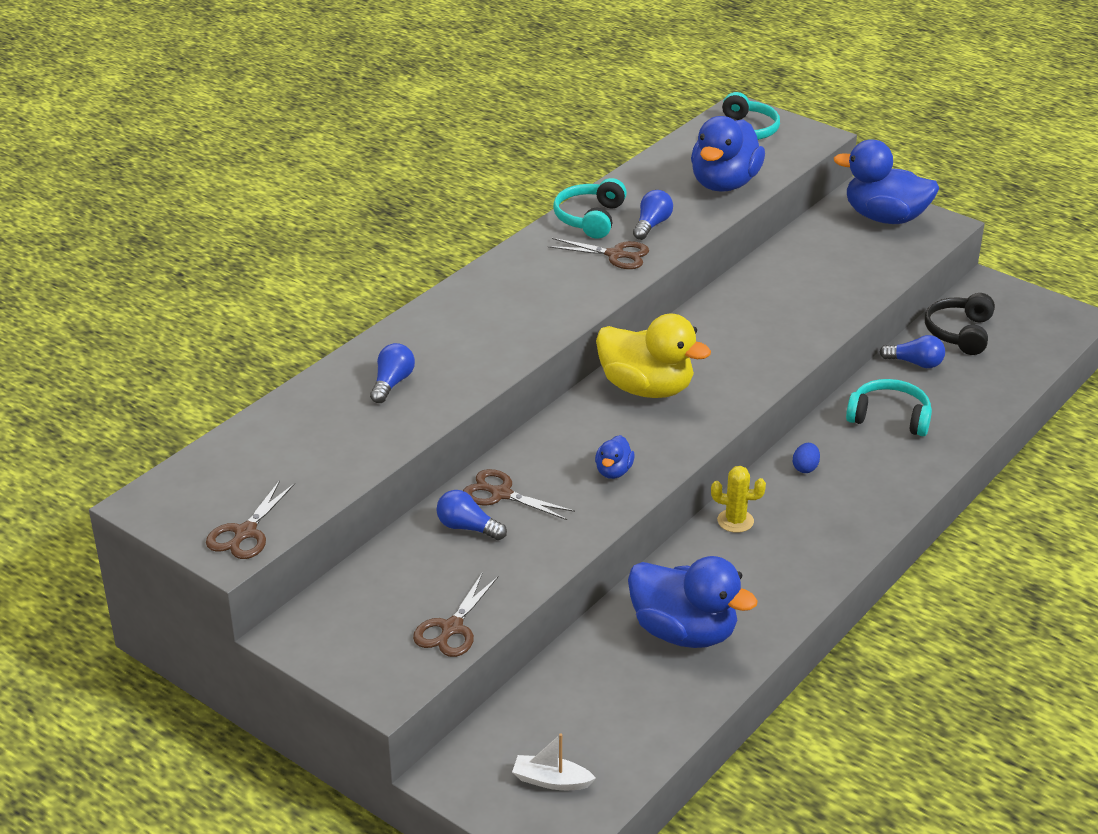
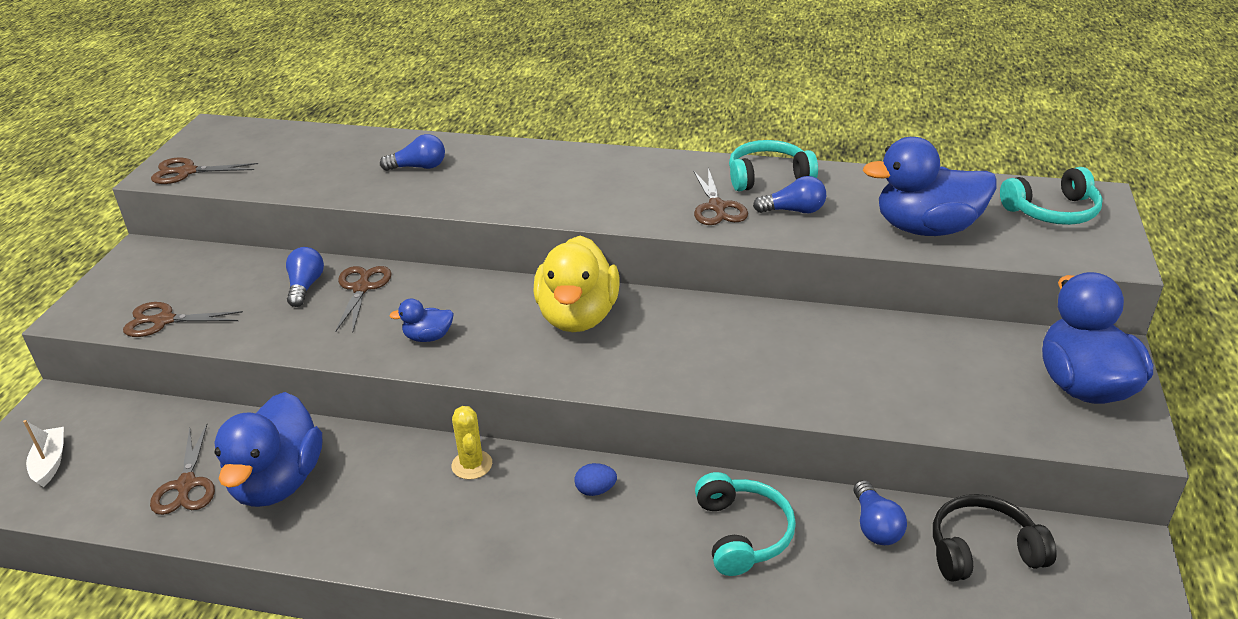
camera: 65 degrees right, 0 degrees up
(650, 689) = (186, 485): none -> brown scissors

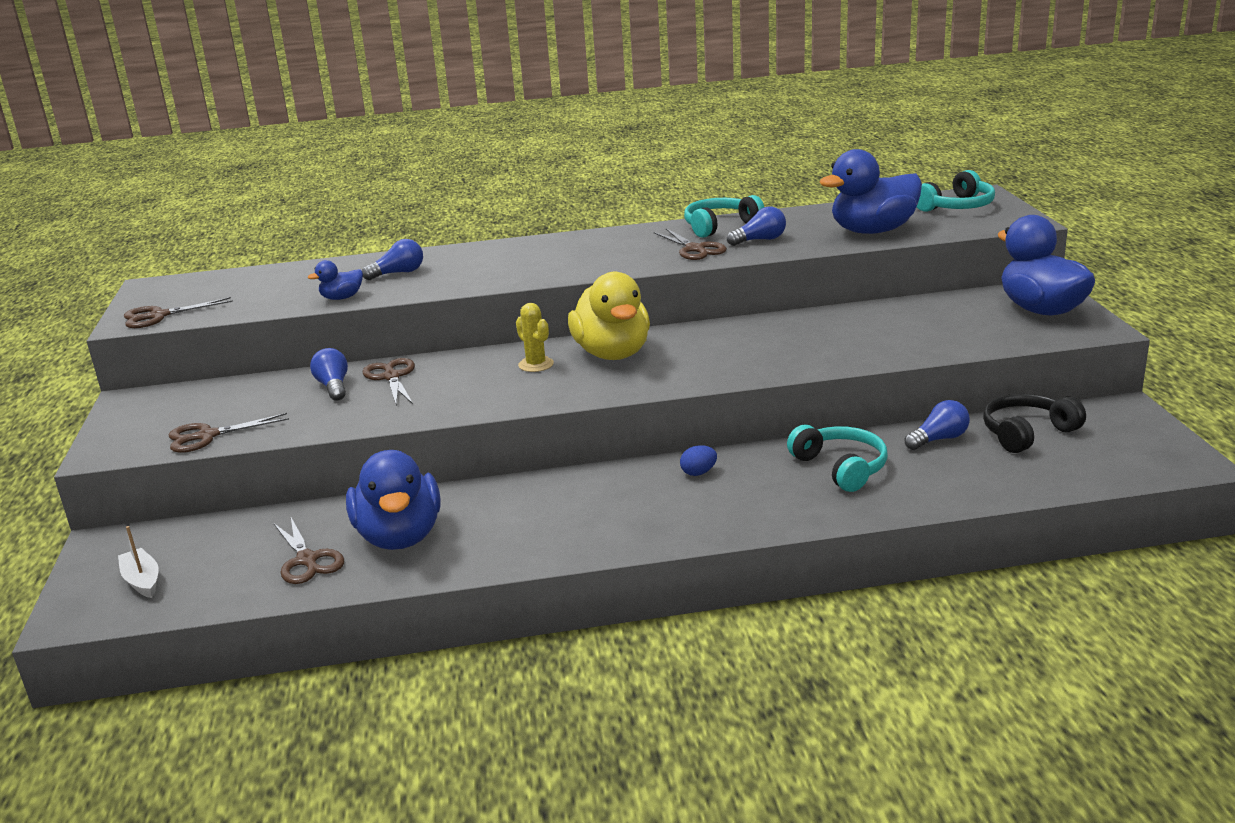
camera: 20 degrees left, 10 degrees down
(428, 337) = (488, 392): blue duck -> blue duck (342, 298)
(472, 465) = (575, 484): yellow cactus -> yellow cactus (536, 364)
(875, 526) = (939, 439): blue light bulb -> blue light bulb turned 90 degrees counterclockwise

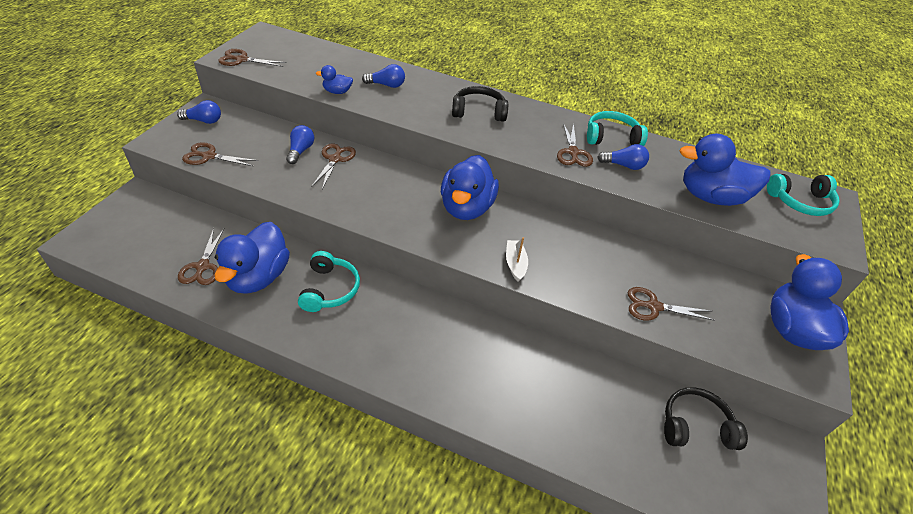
camera: 25 degrees right, 20 degrees up
(142, 581) = (126, 233): white boat -> white boat (515, 264)
(536, 364) = (416, 193): yellow cactus -> none
(545, 256) = (479, 112): none -> black headphones
(612, 354) = (466, 208): yellow duck -> blue duck
(698, 473) = (453, 326): blue egg -> none
(840, 468) = (540, 378): turquoise headphones -> turquoise headphones (329, 289)
(901, 344) = (654, 306): none -> brown scissors
(939, 439) = (628, 392): blue light bulb -> blue light bulb (204, 121)

